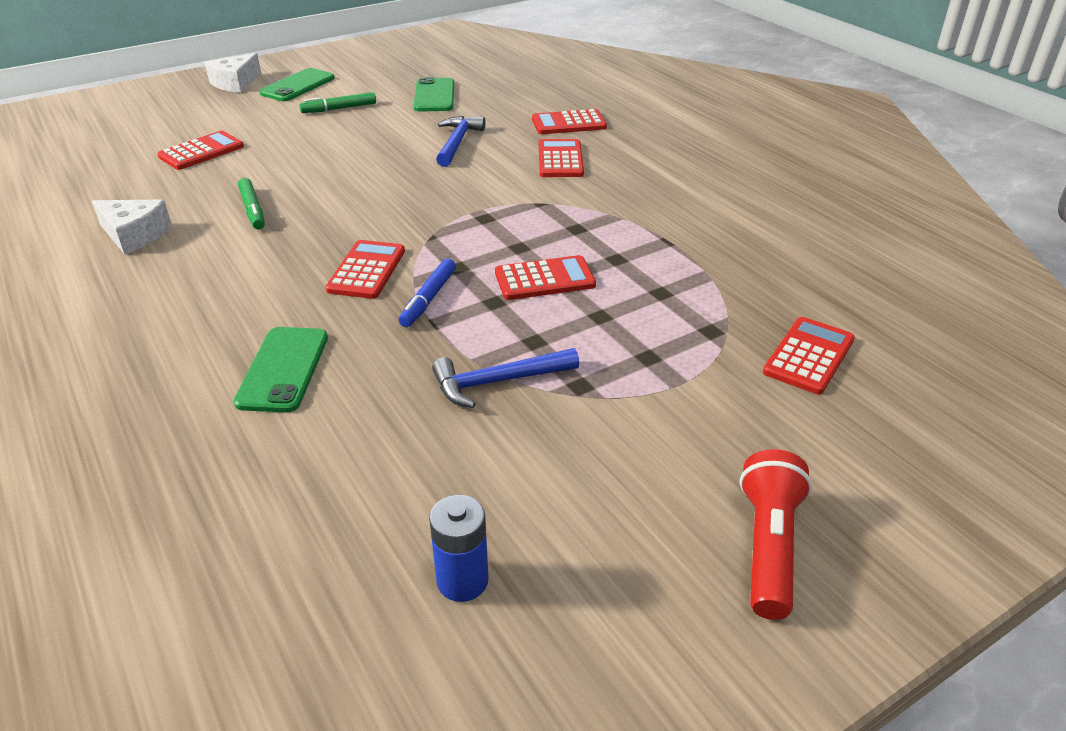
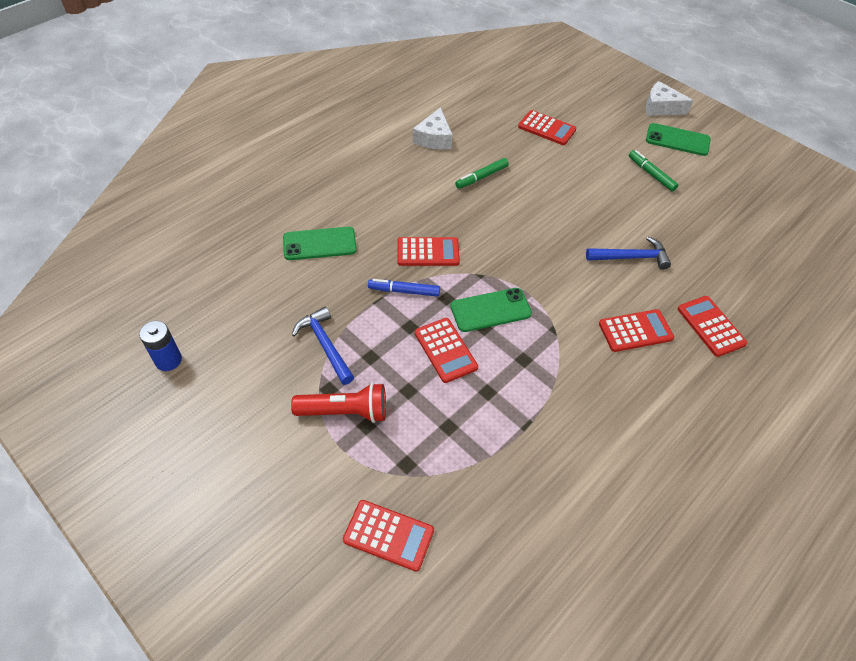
camera: 75 degrees right, 15 degrees up
(434, 96) = (711, 223): green phone -> green phone (490, 310)
(768, 546) = (194, 505): red flashlight -> red flashlight (345, 411)

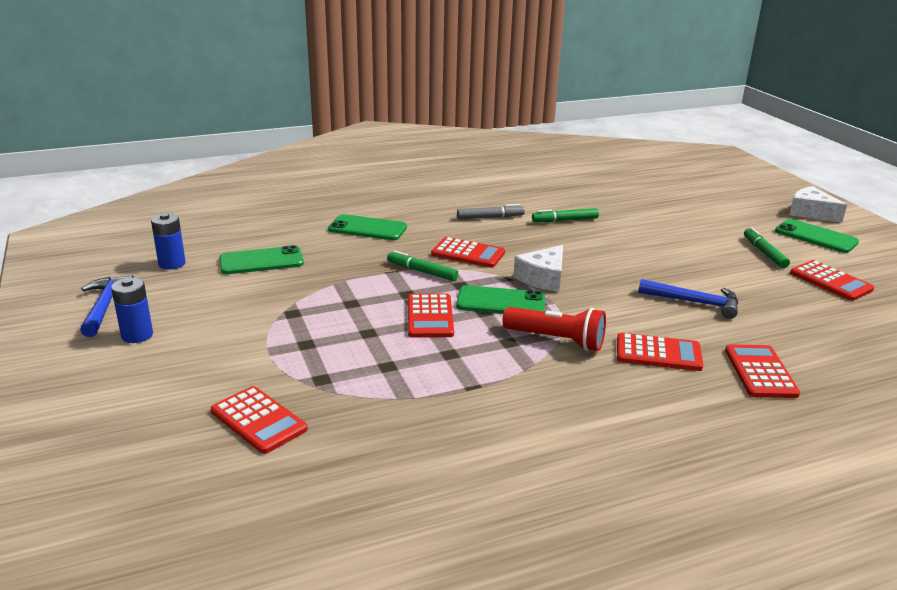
camera: 25 degrees right, 25 degrees down
(209, 474) = (137, 335): none -> blue battery
(252, 326) = (261, 261): none -> green phone
(325, 345) = (315, 286): blue hammer -> blue hammer (105, 306)
(345, 411) = (294, 330): red flashlight -> red flashlight (556, 340)
(404, 291) = (422, 271): blue marker -> green marker
(417, 192) = (490, 217): none -> grey marker
(434, 138) = (535, 190): white cheese -> white cheese (543, 278)
(547, 128) = (662, 204): red calculator -> red calculator (830, 281)

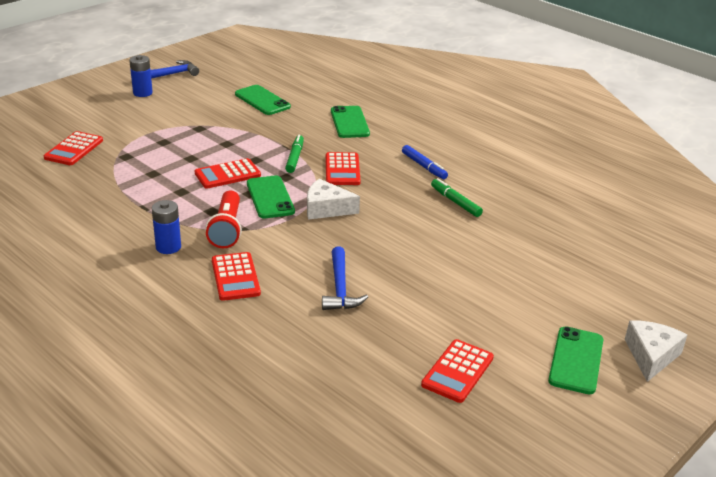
camera: 65 degrees right, 5 degrees up
(172, 264) = (235, 76): blue battery -> blue battery (168, 247)
(490, 217) = (424, 166): grey marker -> blue marker
(760, 372) = (235, 330): red calculator -> none
(764, 253) = (492, 324): green marker -> none

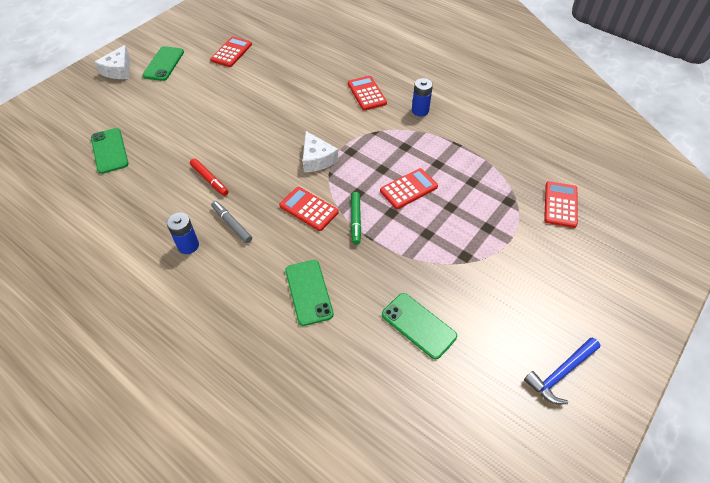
camera: 175 degrees right, 20 degrees up
(142, 93) = (564, 320): blue battery -> blue battery (188, 245)
(227, 229) = (386, 130): red flashlight -> none
(270, 197) = (364, 166): green phone -> green phone (109, 151)
(326, 209) = (317, 159): white cheese -> white cheese turned 60 degrees clockwise
(340, 288) = (298, 93): blue hammer -> none
(342, 170) = (308, 209): red calculator -> red calculator turned 45 degrees counterclockwise
(424, 166) = (232, 224): blue marker -> grey marker
(455, 202) = (209, 180): green marker -> red marker

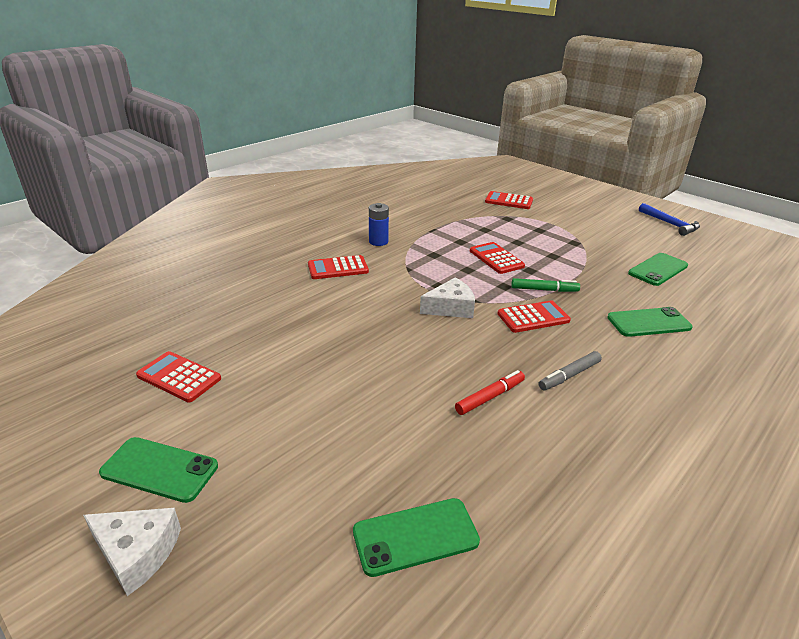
camera: 85 degrees left, 20 degrees down
(188, 245) = (616, 415): blue battery -> none
(308, 209) = (533, 317): red calculator -> red calculator turned 150 degrees counterclockwise

